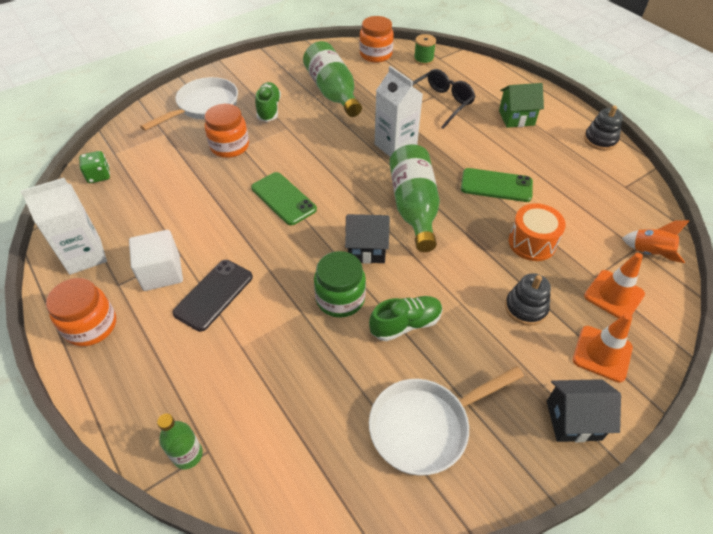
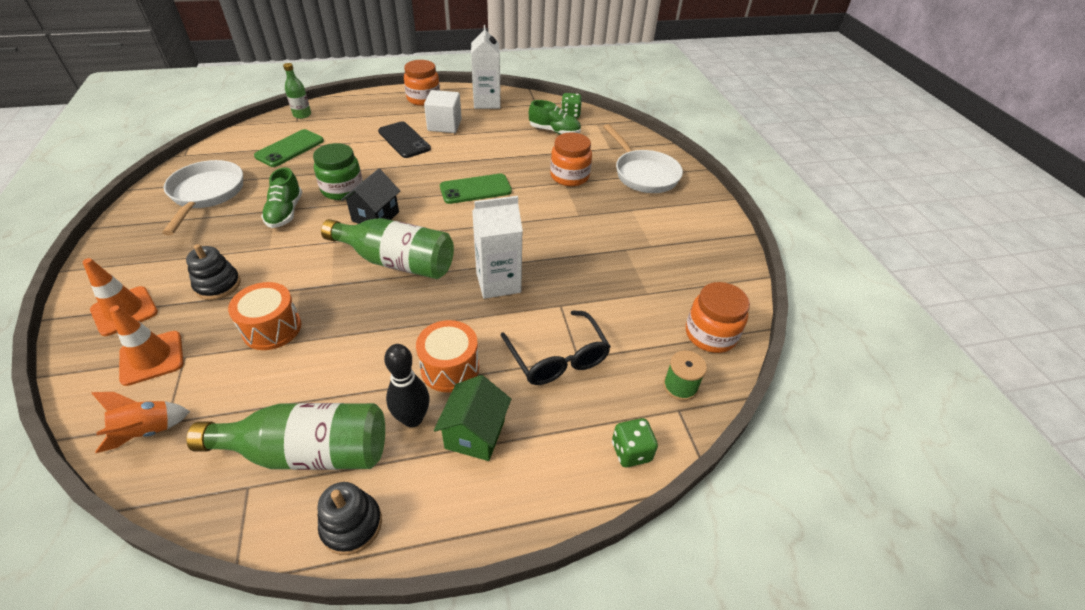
camera: 110 degrees right, 5 degrees down
(269, 109) = (618, 211): green shoe -> green shoe (554, 131)
(333, 92) = (630, 265): green bottle -> green bottle (308, 451)
(477, 68) = (631, 451): none -> green dice
(485, 142) = (450, 368): none -> orange drum
(496, 185) = (371, 340): green phone -> green phone (290, 148)
(530, 143) = (412, 419): none -> black bowling pin
(573, 420) = (113, 263): black house -> none

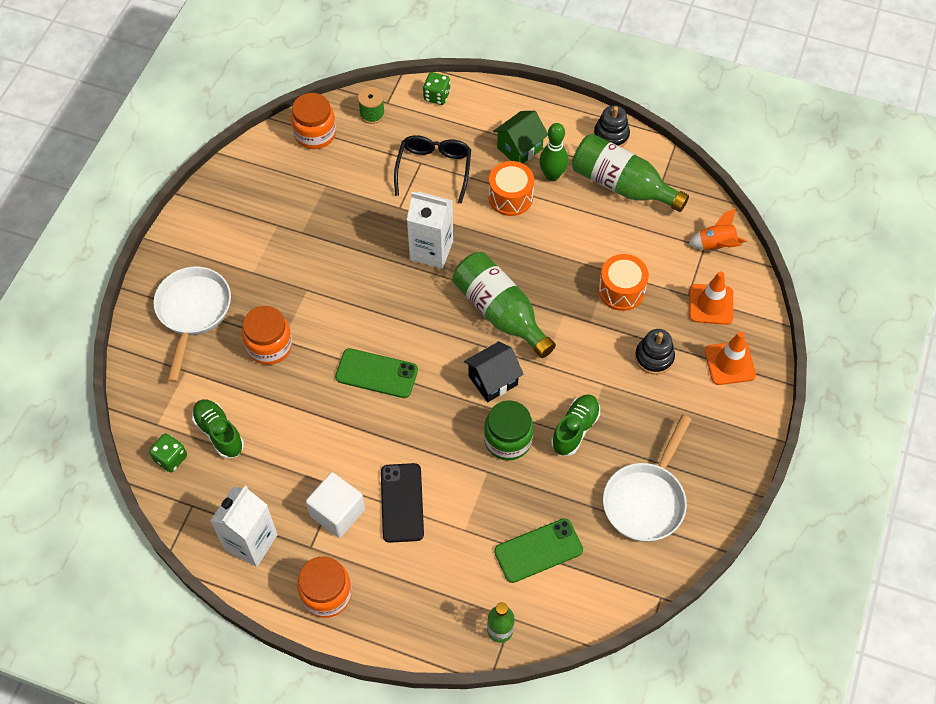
camera: 145 degrees left, 15 degrees up
(412, 419) = (552, 175): black bowling pin -> green bowling pin

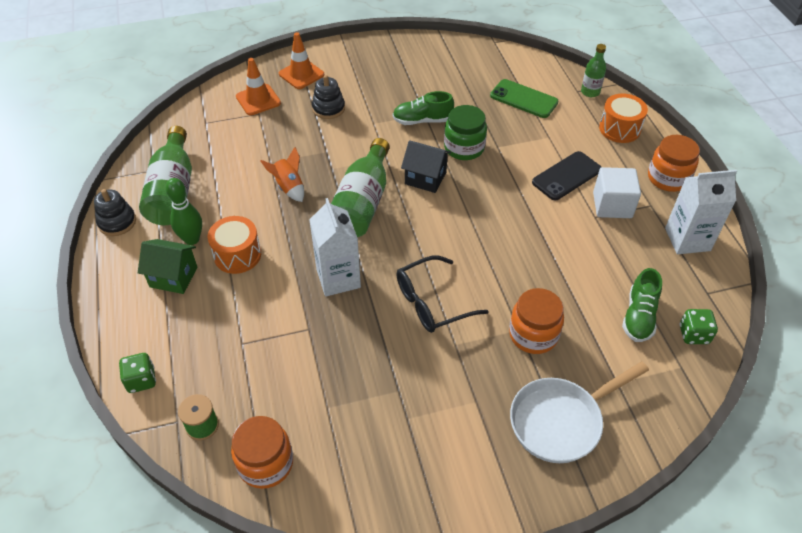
camera: 125 degrees left, 10 degrees down
(376, 373) = (486, 247): green phone -> none
(434, 169) = (243, 328): black glasses -> black glasses (431, 302)
(621, 290) = (283, 147): orange drum -> orange drum (619, 129)
(646, 500) = (439, 70): white pan -> none
(716, 245) = (199, 117): orange rocket -> orange rocket (289, 187)

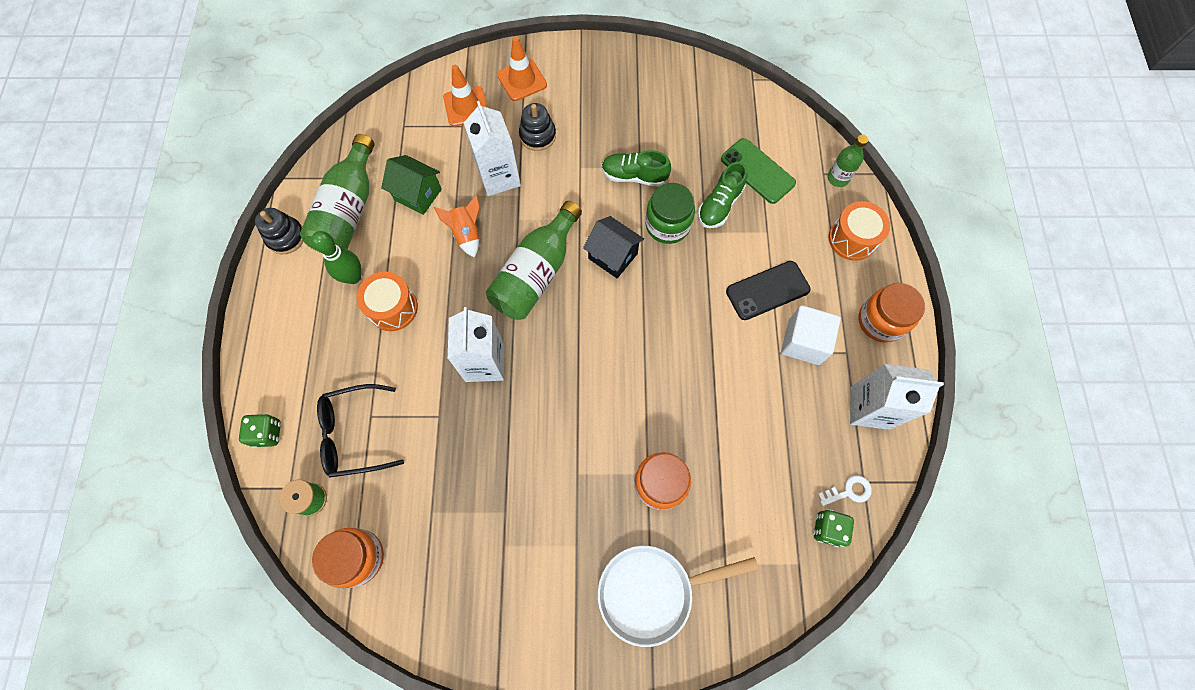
camera: 15 degrees right, 20 degrees up
(173, 277) = (324, 319): green house -> green house (418, 194)
(304, 142) = (499, 177): none -> white carton
(431, 302) = (569, 417): black glasses -> black glasses (354, 434)
(639, 316) = (778, 491): green shoe -> green shoe (719, 205)
(698, 303) = (848, 491): none -> white key

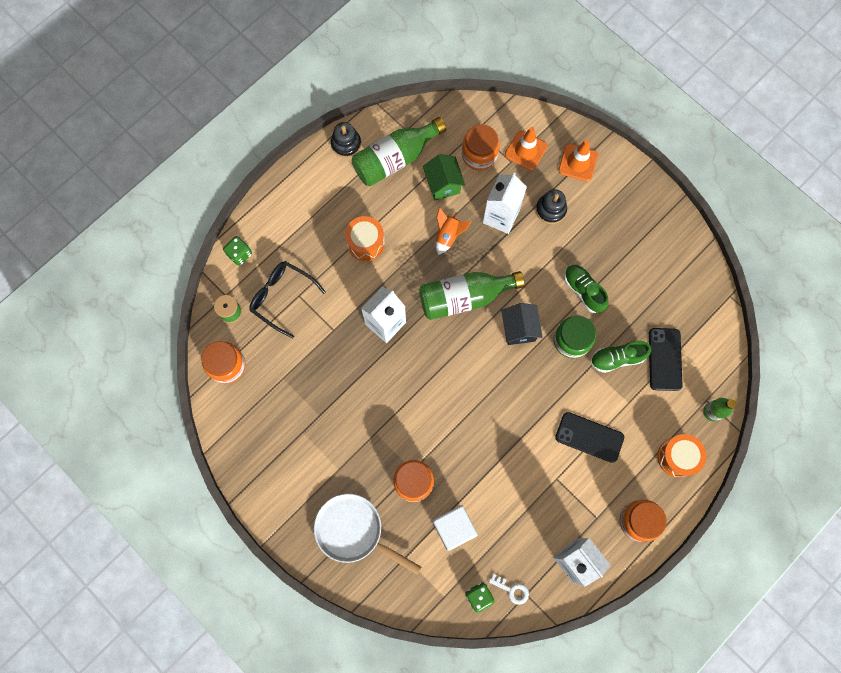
camera: 45 degrees right, 5 degrees up
(353, 277) = (361, 204): green bowling pin -> none
(427, 143) = (479, 155): none -> orange jar
(757, 171) = (664, 359): green phone -> black phone
(803, 342) = (577, 487): white cube -> white cube (454, 528)

